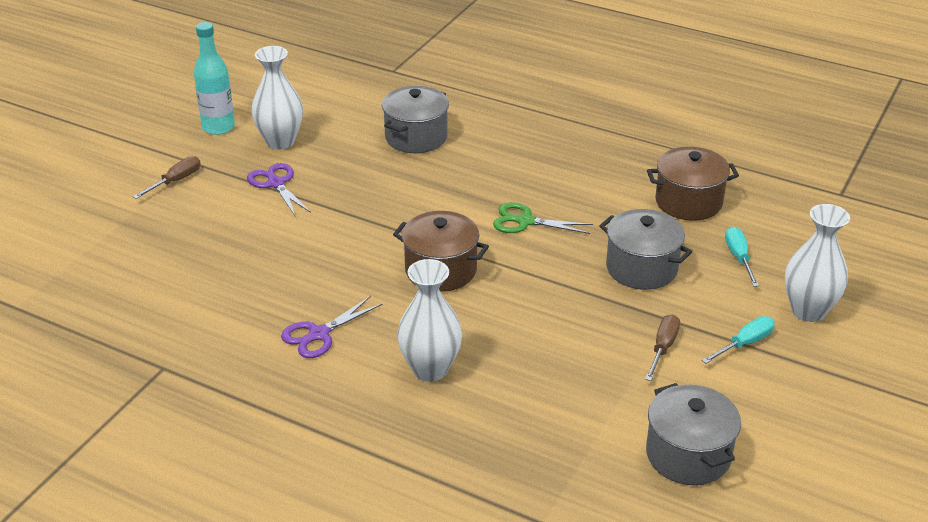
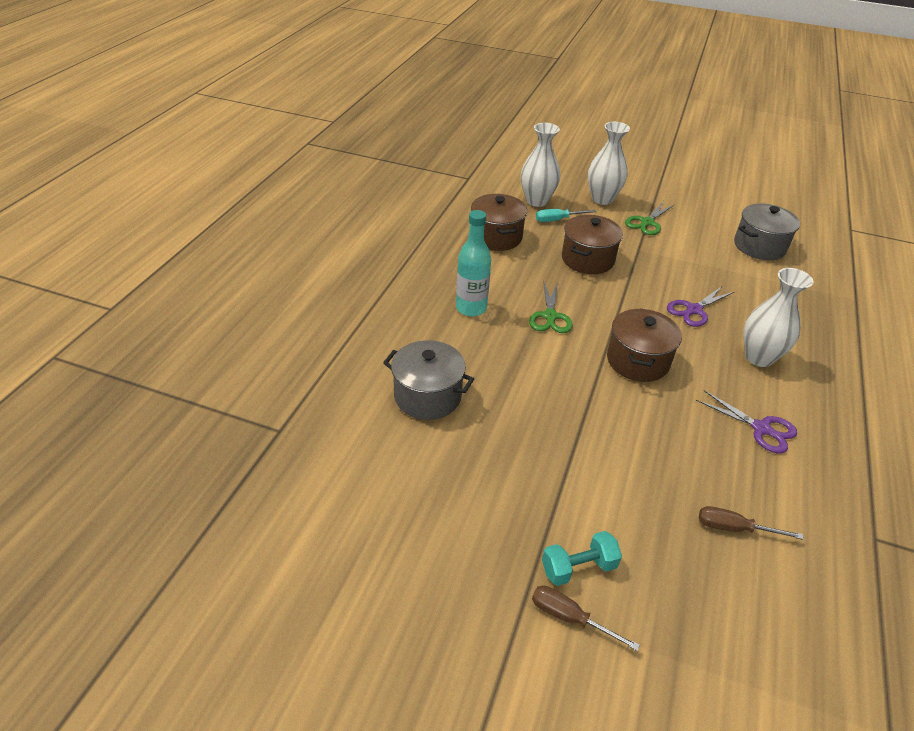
camera: 100 degrees left, 5 degrees up
(213, 191) = (578, 568): none -> turquoise dumbbell
(218, 127) = (432, 598): turquoise bottle -> turquoise bottle (471, 308)
(276, 184) = (545, 505): purple scissors -> purple scissors (694, 310)
(280, 141) = (456, 518): white vase -> white vase (537, 201)
(641, 268) = (587, 259): grey pot -> brown pot
(663, 348) = (669, 252): brown screwdriver -> brown screwdriver (734, 528)
(744, 344) = (647, 222): turquoise screwdriver -> green scissors

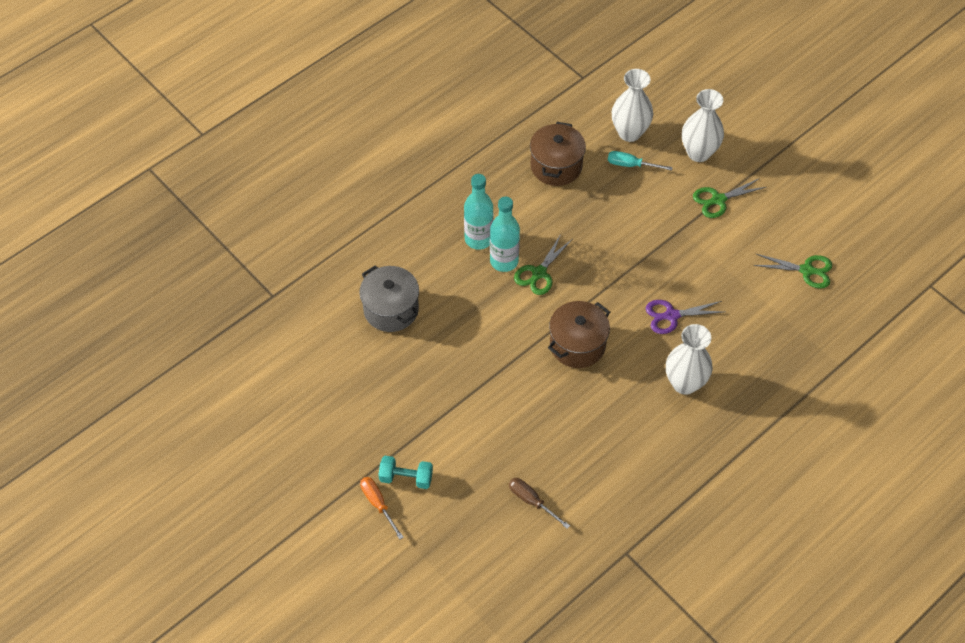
camera: 30 degrees right, 15 degrees up
(510, 317) = (504, 261): none -> turquoise bottle
(569, 618) = (378, 504): brown screwdriver -> orange screwdriver
(587, 259) = (621, 224): brown pot -> none
(759, 246) = (806, 270): grey pot -> green scissors
(761, 429) = (624, 442): purple scissors -> none

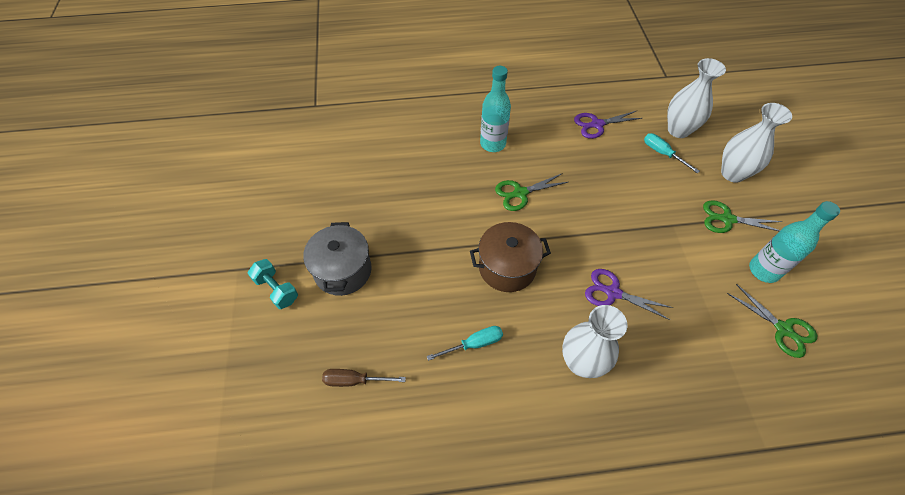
camera: 35 degrees right, 0 degrees up
(378, 504) = (236, 296): orange screwdriver -> none
(391, 309) = (384, 157): grey pot -> grey pot (343, 271)
(504, 261) = (499, 169): turquoise bottle -> turquoise bottle (763, 270)
(531, 501) = (354, 380): brown screwdriver -> brown screwdriver turned 75 degrees counterclockwise
(556, 166) = (597, 124): brown pot -> purple scissors
(598, 419) = (474, 344): none -> turquoise screwdriver

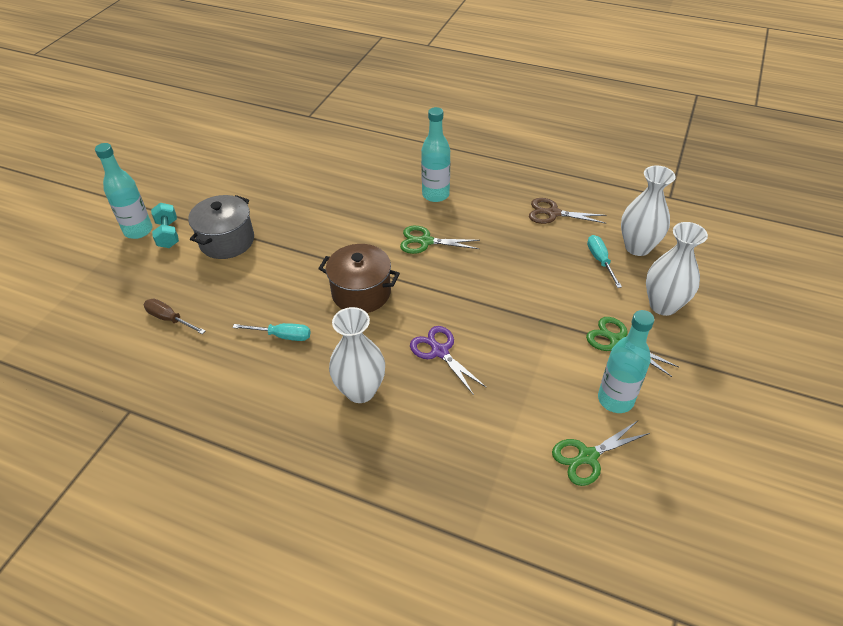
camera: 30 degrees right, 10 degrees down
(241, 299) = (138, 230): none -> turquoise bottle
(597, 124) = (553, 213): purple scissors -> brown scissors
(783, 329) = (587, 456): green scissors -> green scissors turned 75 degrees clockwise

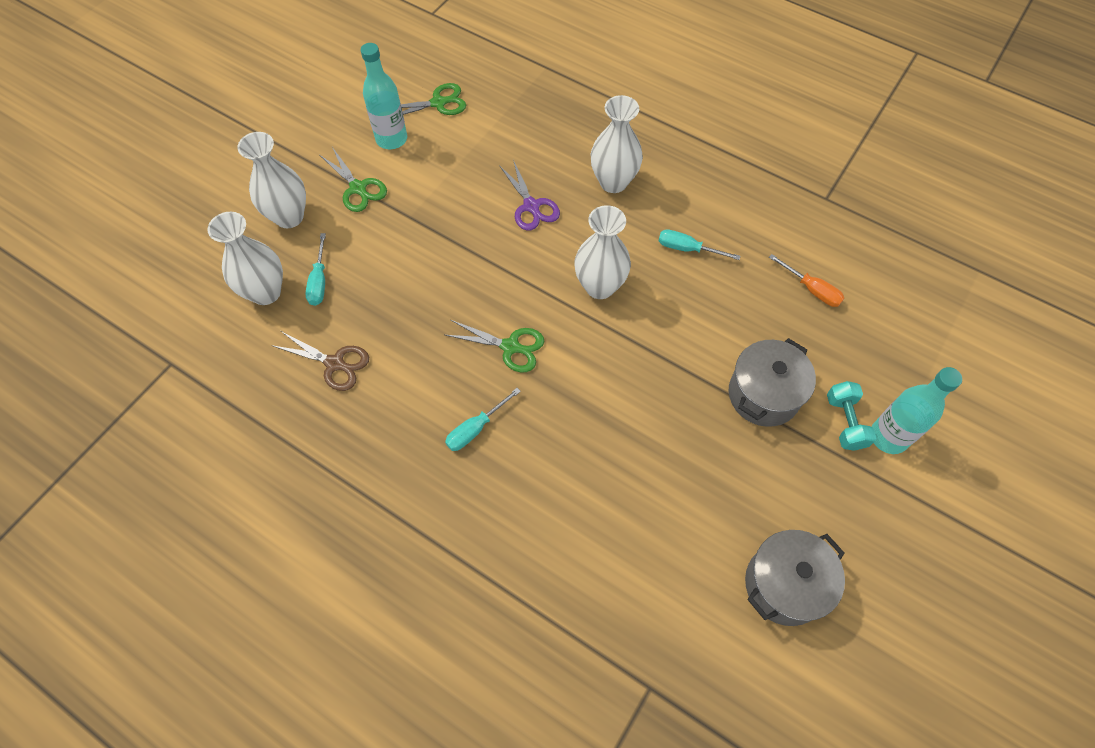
camera: 170 degrees left, 15 degrees up
(169, 319) = (811, 289): brown screwdriver -> orange screwdriver
(229, 157) = (784, 585): none -> grey pot
(361, 293) = (600, 286): brown pot -> white vase
(435, 195) = (475, 428): turquoise bottle -> turquoise screwdriver

